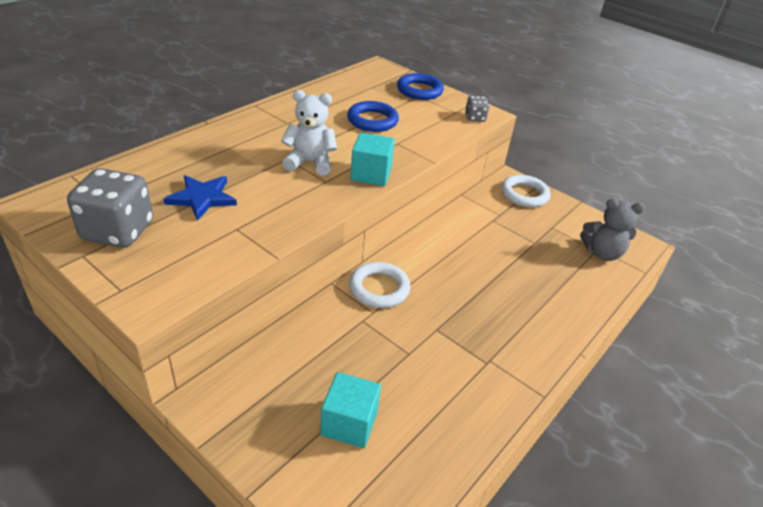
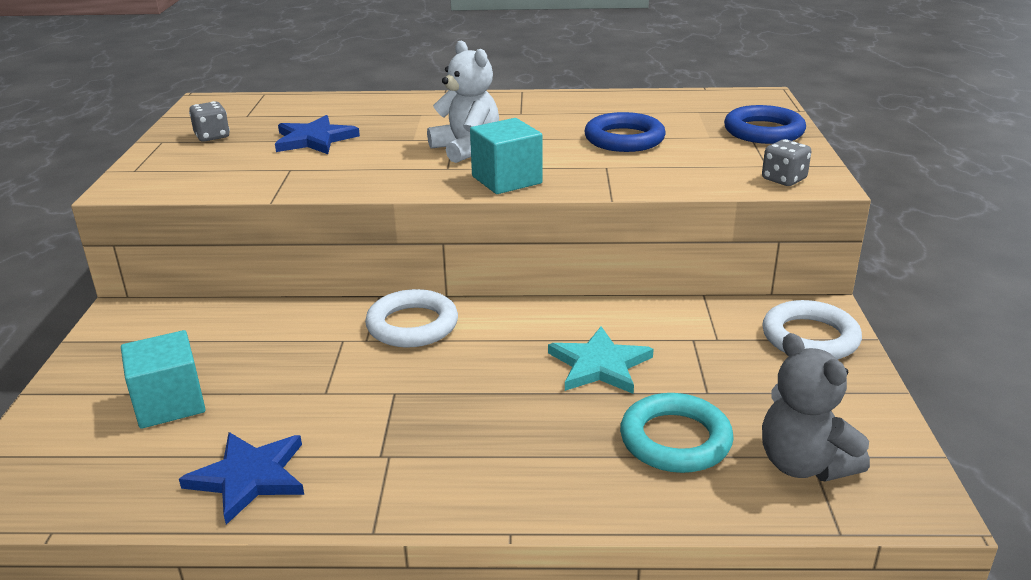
camera: 55 degrees right, 10 degrees down
(118, 231) = (212, 136): grey dice -> grey dice, size x0.50
(460, 421) = (249, 477): none -> blue star
(484, 255) = (599, 365): none -> turquoise star
(559, 271) = (675, 440): none -> turquoise ring

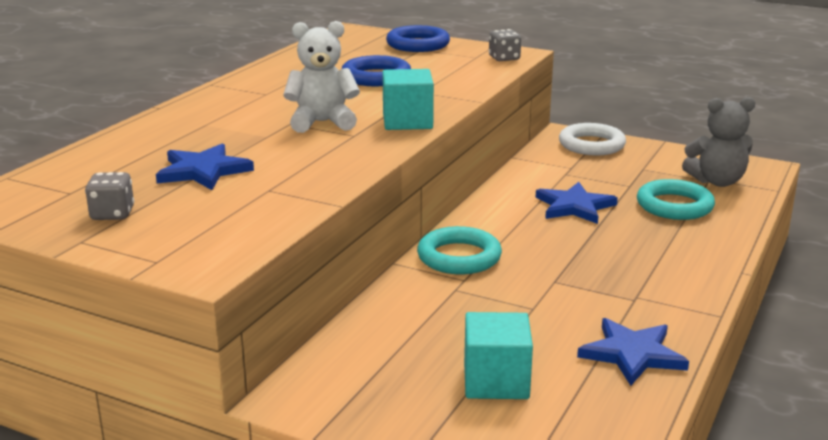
camera: 65 degrees left, 5 degrees down
(412, 325) = (459, 257): white ring -> turquoise ring
(599, 365) = (574, 206): turquoise star -> blue star

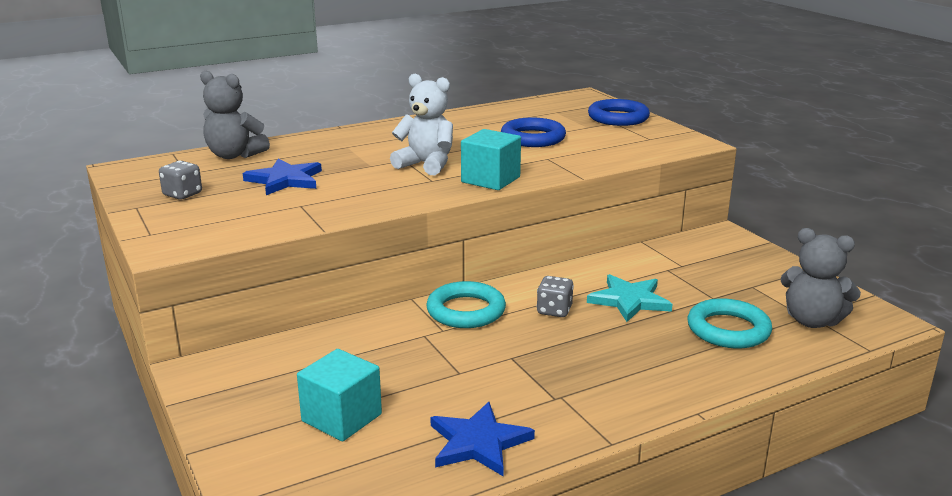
camera: 35 degrees right, 0 degrees up
(92, 161) = (234, 155): none -> grey teddy bear
(504, 58) = (672, 145): grey dice -> grey dice (554, 310)
(574, 206) = (629, 300): blue star -> turquoise star
(591, 145) = (734, 250): white ring -> none

